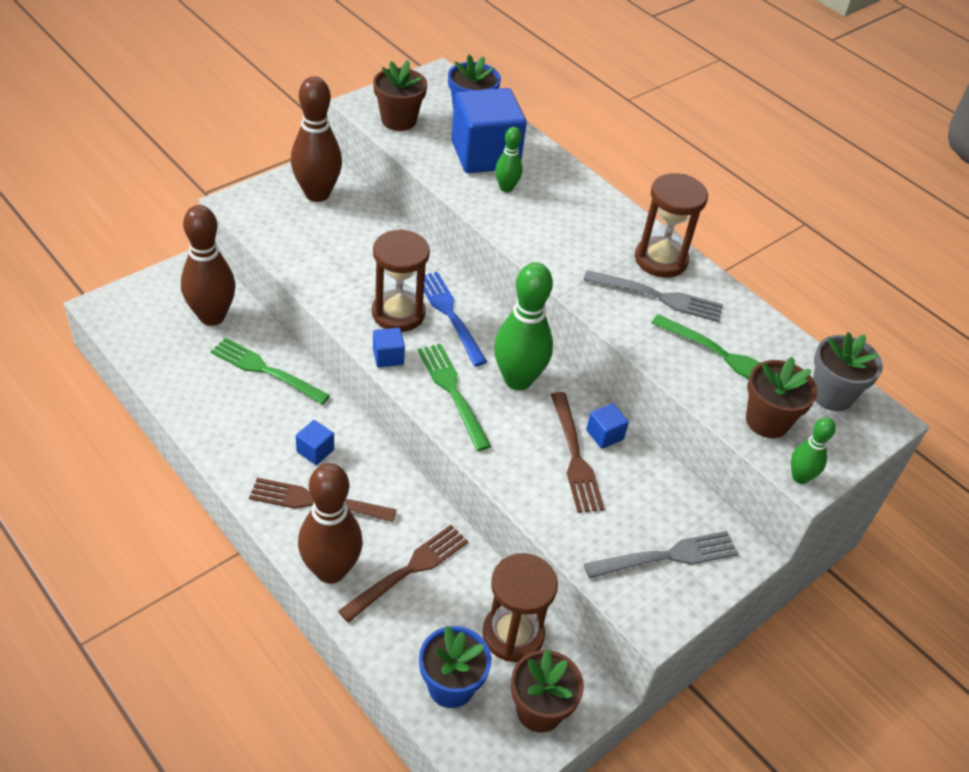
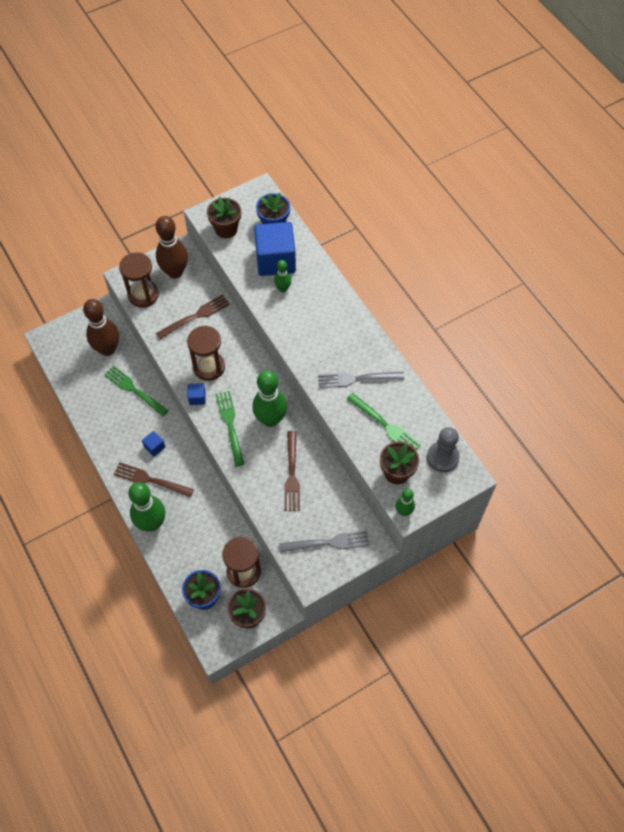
camera: 15 degrees right, 15 degrees up
(331, 570) = (152, 523): brown bowling pin -> green bowling pin
(408, 571) = (194, 527): brown fork -> brown fork (195, 316)
(450, 315) = (239, 370): blue fork -> none
(604, 435) = (313, 461): blue cube -> none
(658, 297) = (357, 379): grey fork -> grey fork turned 150 degrees clockwise
(660, 260) = (367, 350): brown hourglass -> brown hourglass (143, 295)
(831, 395) = (442, 457): grey flower pot -> grey pawn

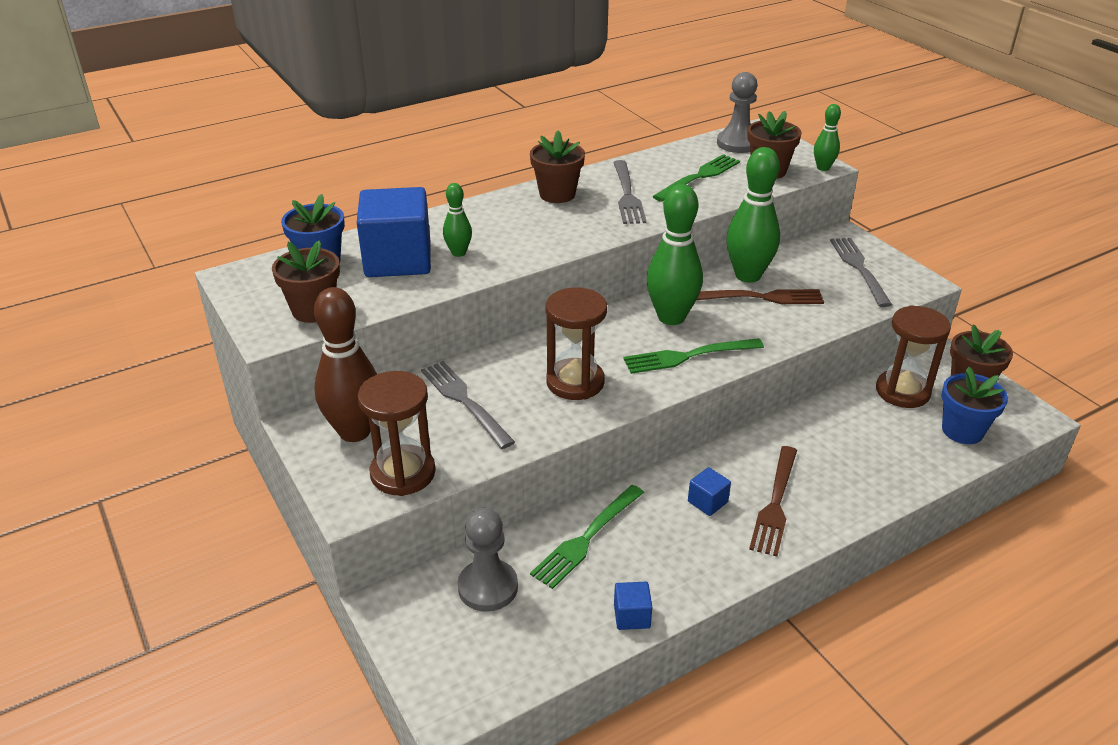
camera: 90 degrees left, 25 degrees down
(107, 349) = (488, 587): brown bowling pin -> grey pawn
(152, 523) = (858, 497): green bowling pin -> green bowling pin (748, 275)
(195, 316) = (464, 401): brown fork -> grey fork
(197, 398) = (639, 393): blue cube -> blue cube (632, 616)
(357, 338) = (557, 194): none -> brown flower pot

